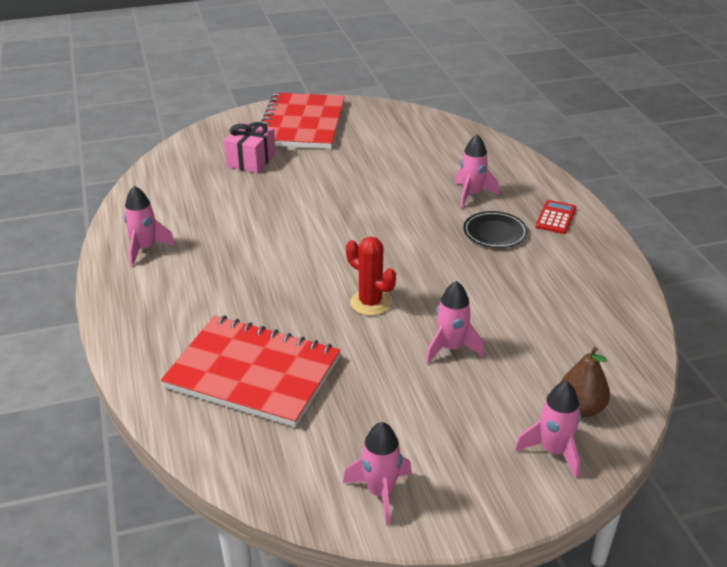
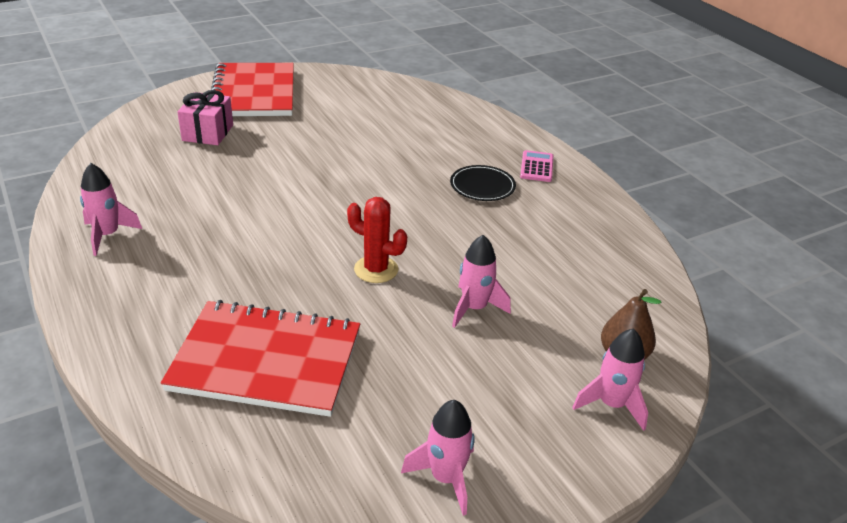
camera: 15 degrees left, 0 degrees up
(471, 195) = (448, 151): pink rocket -> none
(555, 217) = (536, 167): red calculator -> pink calculator

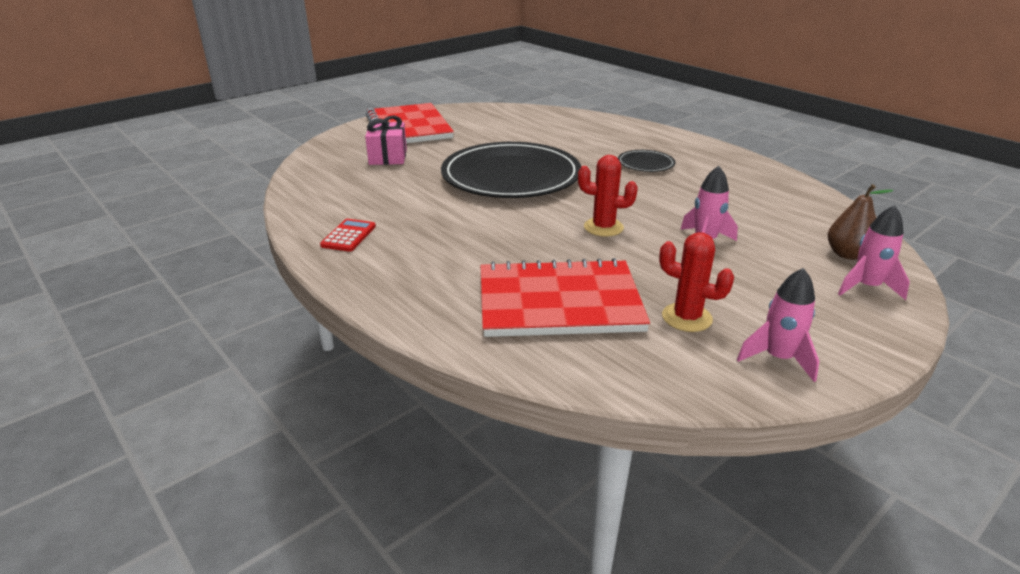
camera: 10 degrees left, 5 degrees down
(107, 235) = (348, 236): pink rocket -> red calculator
(322, 180) = (511, 176): none -> black plate
(385, 407) = (686, 318): none -> red cactus
(536, 167) = (678, 147): pink calculator -> none

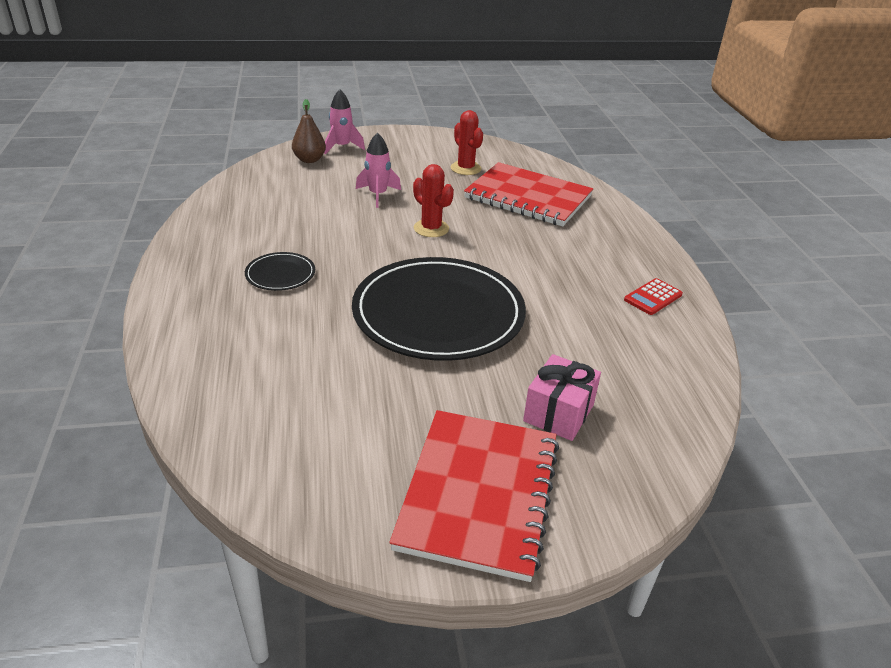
camera: 150 degrees left, 5 degrees up
(778, 358) = (450, 144): pink rocket -> none

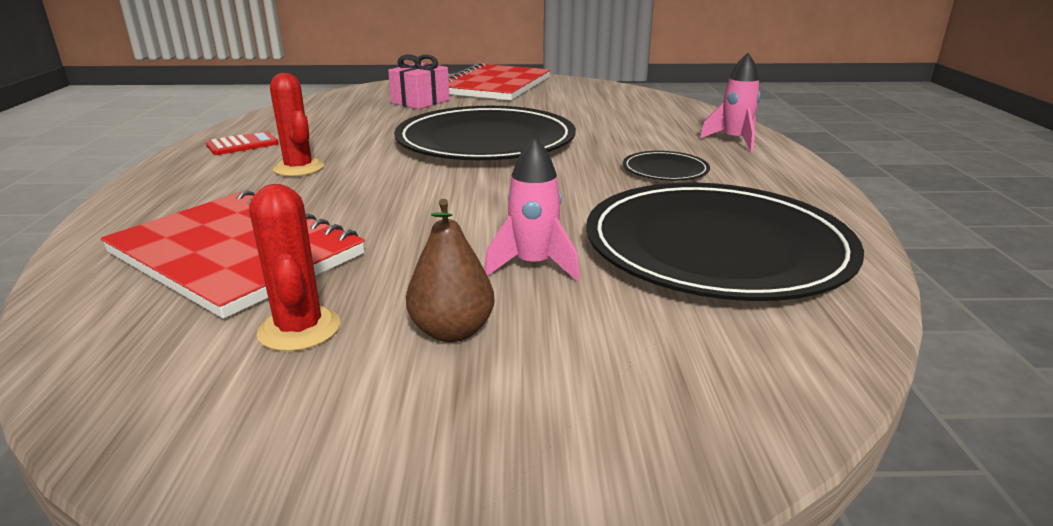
camera: 170 degrees left, 10 degrees down
(279, 207) = (716, 247): none -> black plate
(309, 160) = (713, 369): brown pear -> brown pear (452, 331)
(342, 147) = (632, 427): pink rocket -> pink rocket (734, 141)
(431, 228) = (455, 210): red cactus -> red cactus (299, 168)

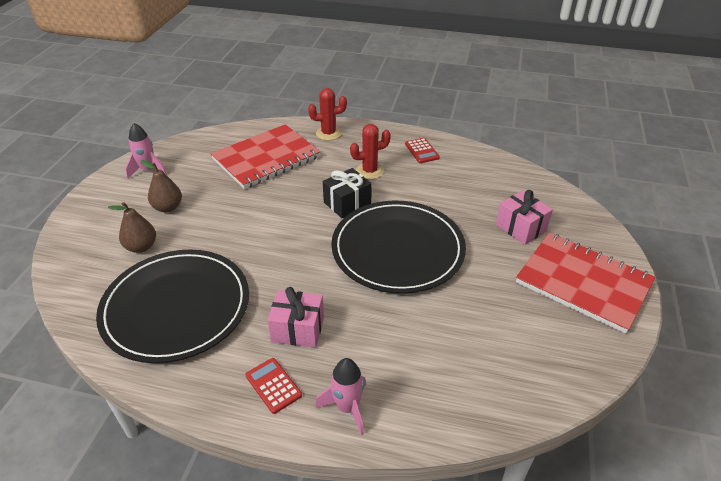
camera: 105 degrees right, 15 degrees up
(299, 329) = (195, 174): red cactus -> red cactus (328, 133)
(392, 173) = (347, 203): none -> black gift
(533, 265) = (202, 237): pink rocket -> pink rocket (148, 170)
(606, 325) = (141, 247): none -> brown pear
(665, 170) = (298, 329): black plate -> pink gift
(755, 170) = (273, 385): none -> red calculator

